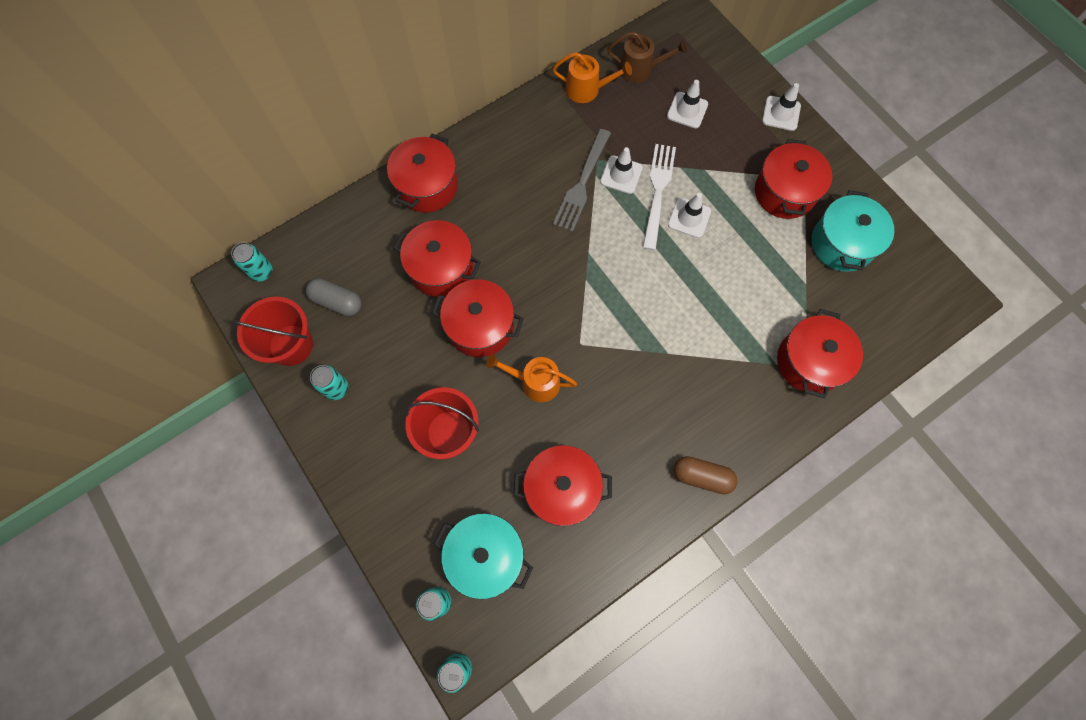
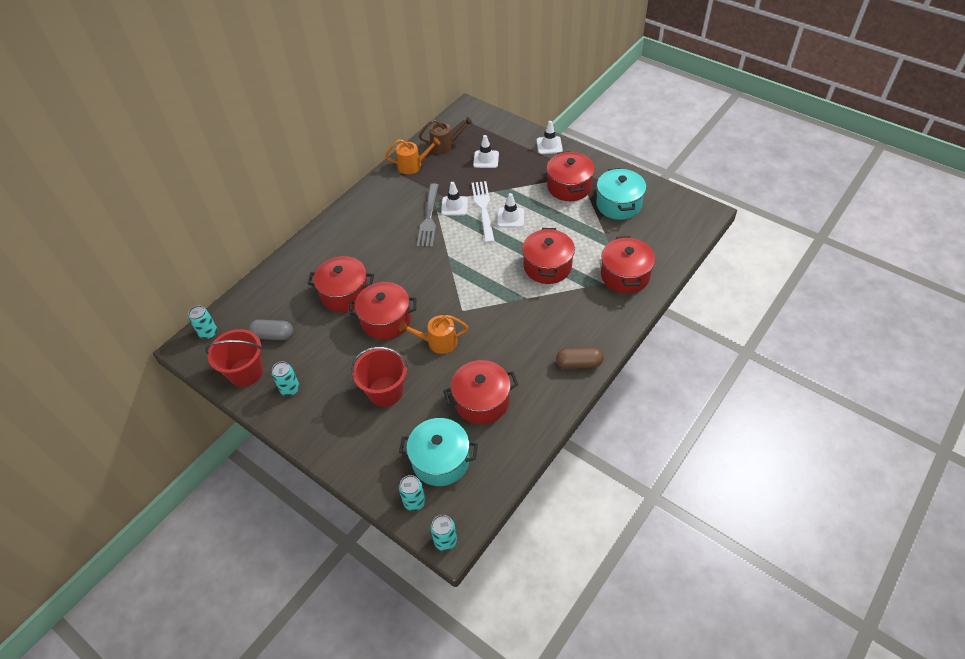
camera: 15 degrees left, 20 degrees down
(427, 186) = (318, 248): red pot -> red pot (547, 266)

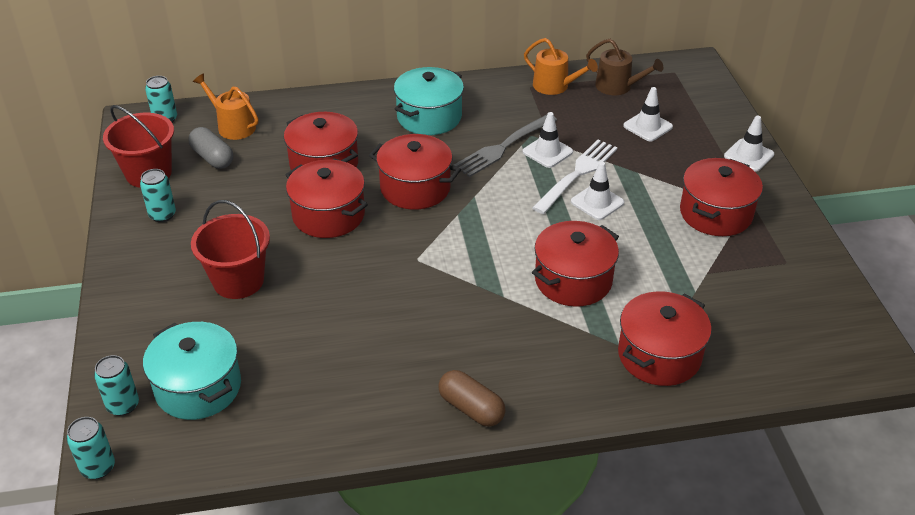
camera: 40 degrees right, 10 degrees down
(438, 342) = (350, 272): orange watering can -> orange watering can (233, 126)
(482, 401) = (314, 363): red pot -> red pot (415, 188)
(618, 204) = (758, 272): turquoise pot -> turquoise pot (429, 117)

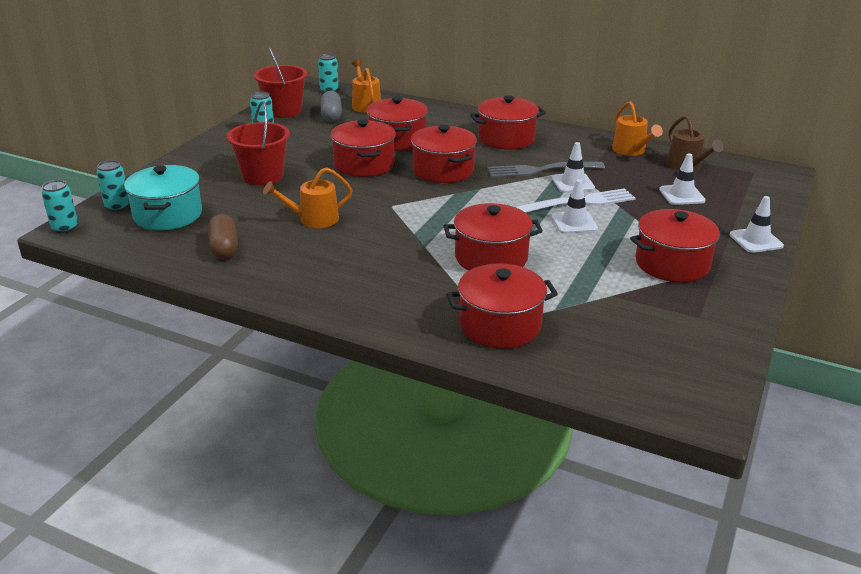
camera: 35 degrees right, 10 degrees down
(362, 315) = (314, 219): none -> orange watering can
(429, 117) = (506, 139): turquoise pot -> red pot
(471, 408) = (315, 294): brown capsule -> brown capsule (224, 248)

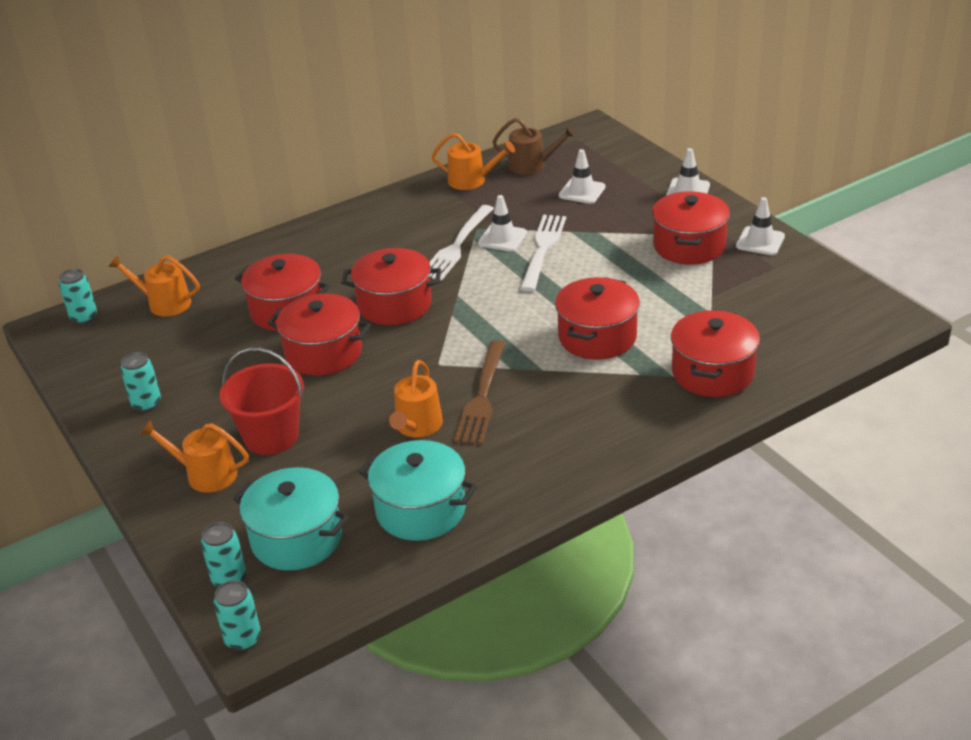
camera: 55 degrees left, 5 degrees up
(210, 169) = (205, 474): none -> orange watering can
(224, 248) = (421, 510): brown capsule -> turquoise pot
(283, 111) = (102, 371): red bucket -> none
(331, 115) = (163, 338): grey capsule -> none
(369, 233) = (482, 396): none -> brown fork
(506, 139) = (366, 240): red pot -> none
(541, 170) = (457, 245): grey fork -> white fork
(574, 223) = (577, 267): white traffic cone -> white traffic cone (760, 241)

